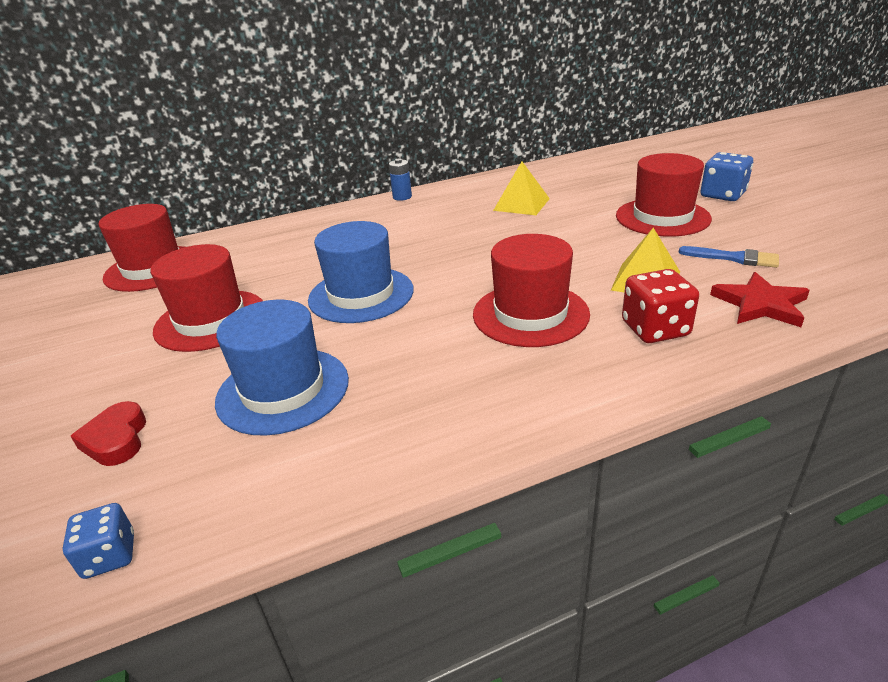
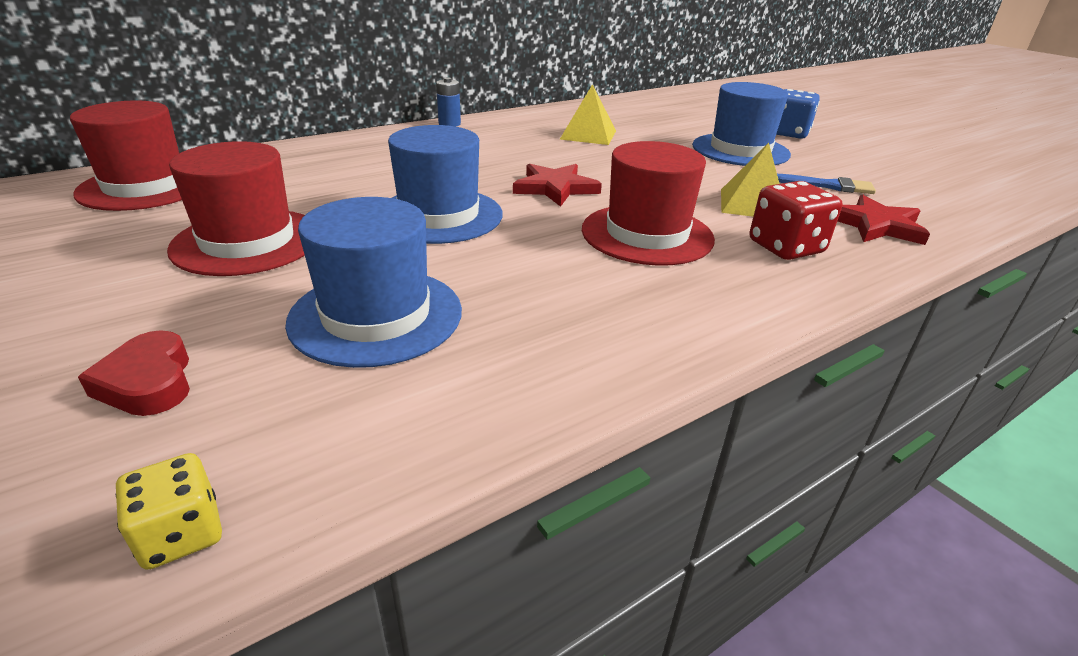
camera: 15 degrees left, 0 degrees up
(110, 556) = (181, 534): blue dice -> yellow dice
(468, 265) = (555, 188): none -> red star
(662, 217) = (740, 150): red hat -> blue hat

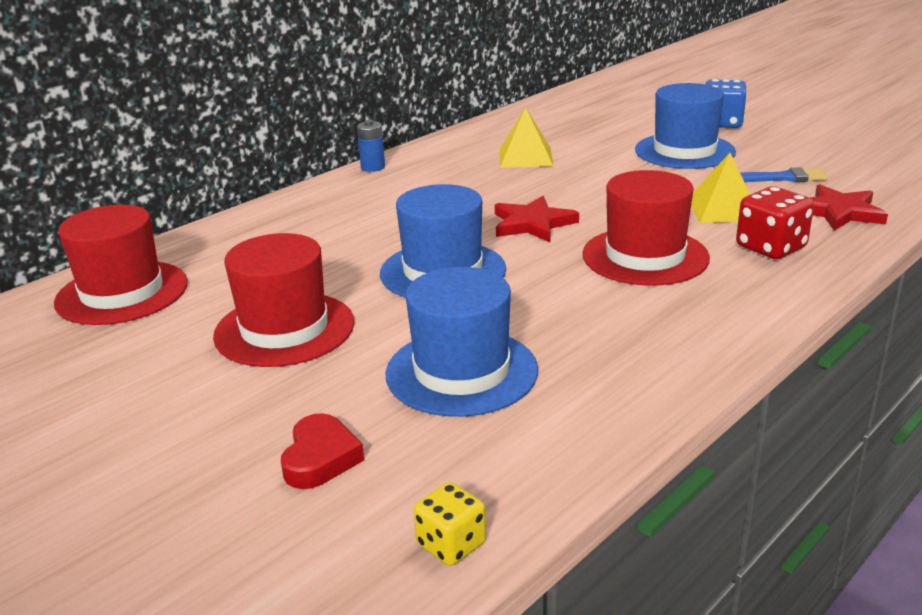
camera: 10 degrees left, 5 degrees down
(148, 382) = (320, 458): red heart -> red heart turned 135 degrees counterclockwise

